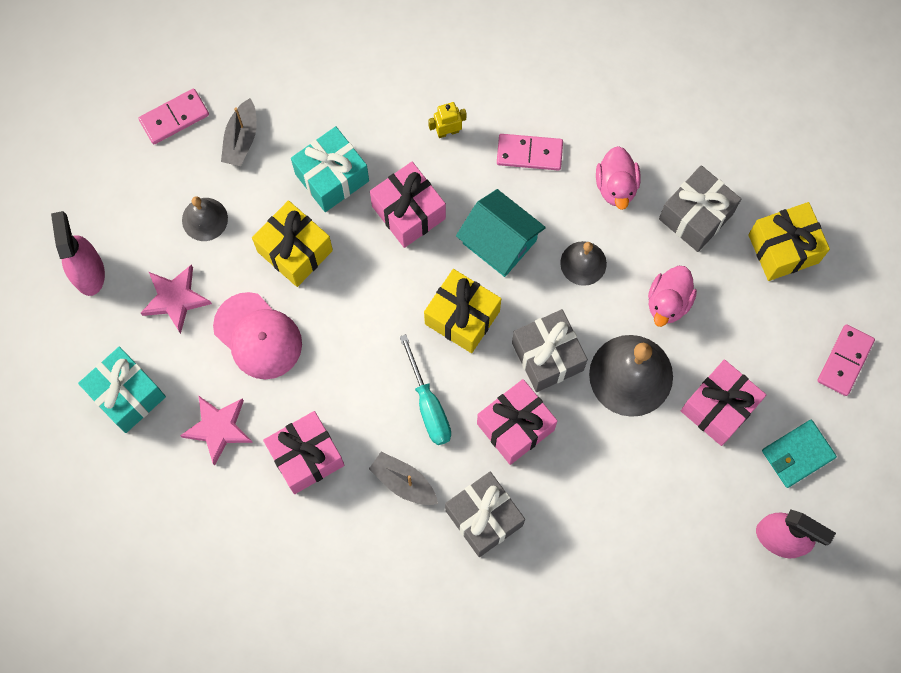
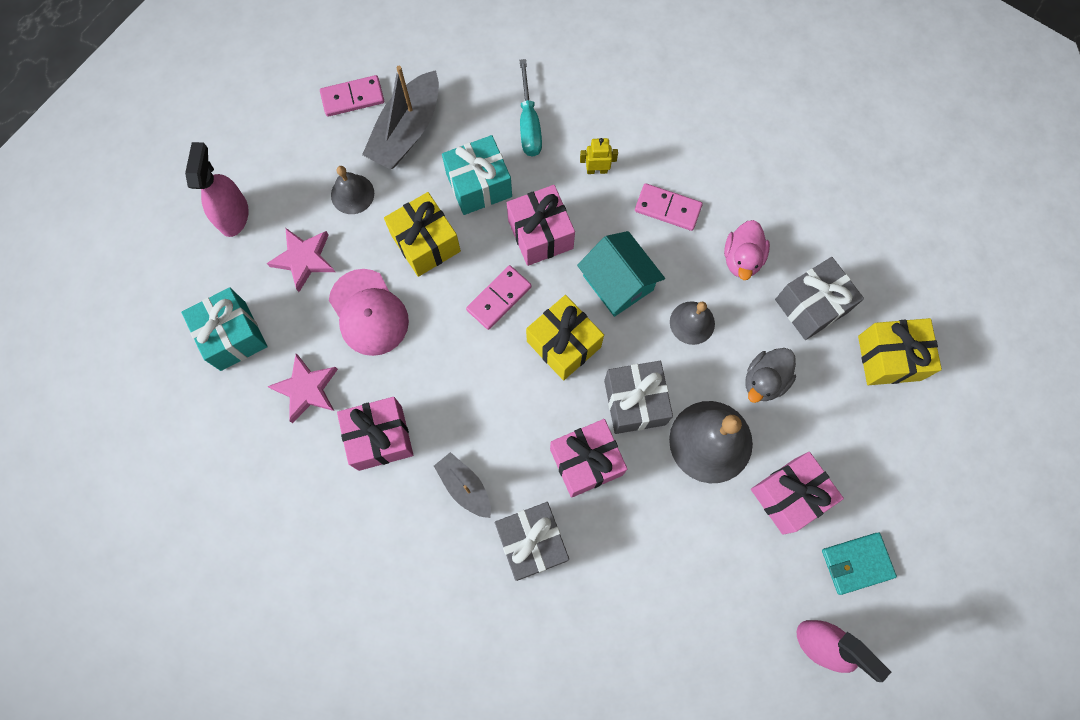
camera: 15 degrees right, 0 degrees up
(241, 138) = (407, 130): grey boat -> grey boat, size x1.68
(428, 405) = (509, 419): turquoise screwdriver -> turquoise screwdriver (529, 124)
(668, 302) = (764, 380): pink duck -> grey duck
(845, 361) = (925, 483): pink domino -> pink domino (499, 298)

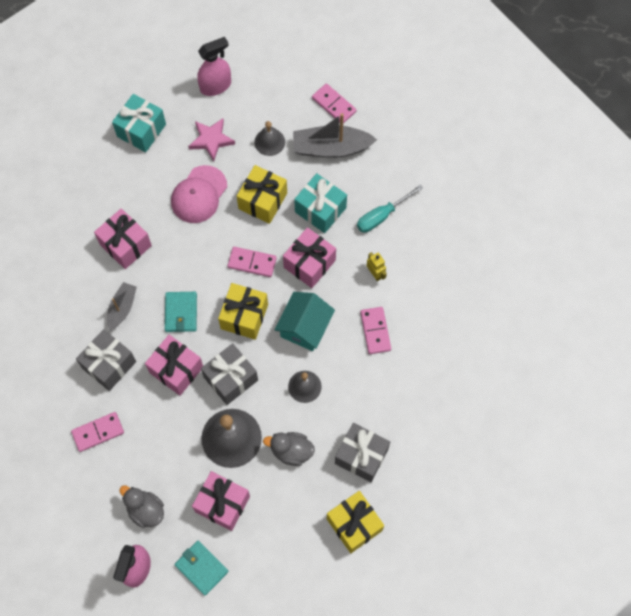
camera: 60 degrees right, 5 degrees down
(306, 389) = (132, 188): pink star -> none
(514, 417) = (181, 312): none -> turquoise wallet
(615, 603) = (98, 432): none -> pink domino
(742, 258) = (368, 395): pink duck -> none
(749, 595) = (145, 510): none -> grey duck

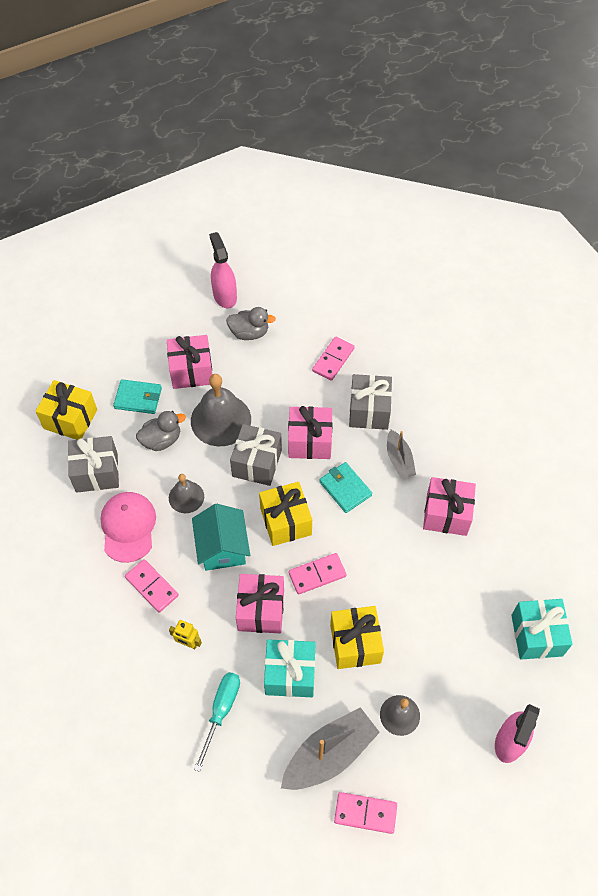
camera: 145 degrees right, 10 degrees down
(199, 194) = (422, 607): pink cap -> pink cap (128, 527)
(201, 568) = (175, 323): turquoise wallet -> turquoise wallet (138, 398)
(211, 140) = (460, 674): pink star -> none

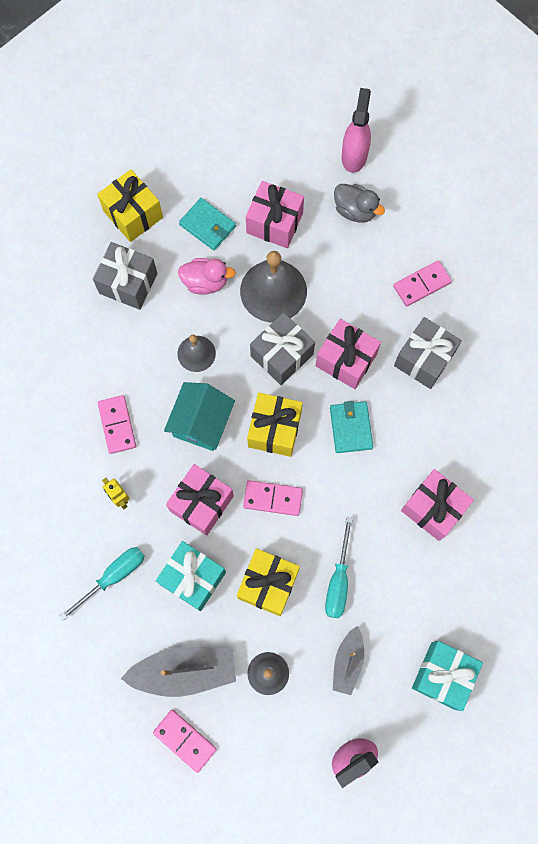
camera: 30 degrees right, 15 degrees up
(128, 527) = (127, 354): pink cap -> none
(161, 440) = (205, 282): grey duck -> pink duck
(399, 460) = (422, 427): grey boat -> grey boat (348, 662)
(409, 609) = (338, 580): none -> turquoise screwdriver

